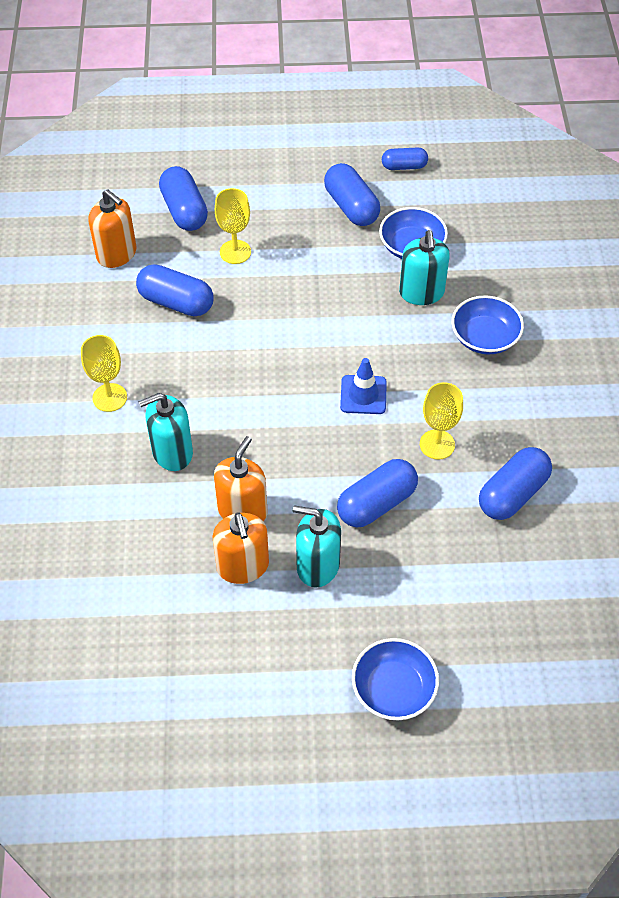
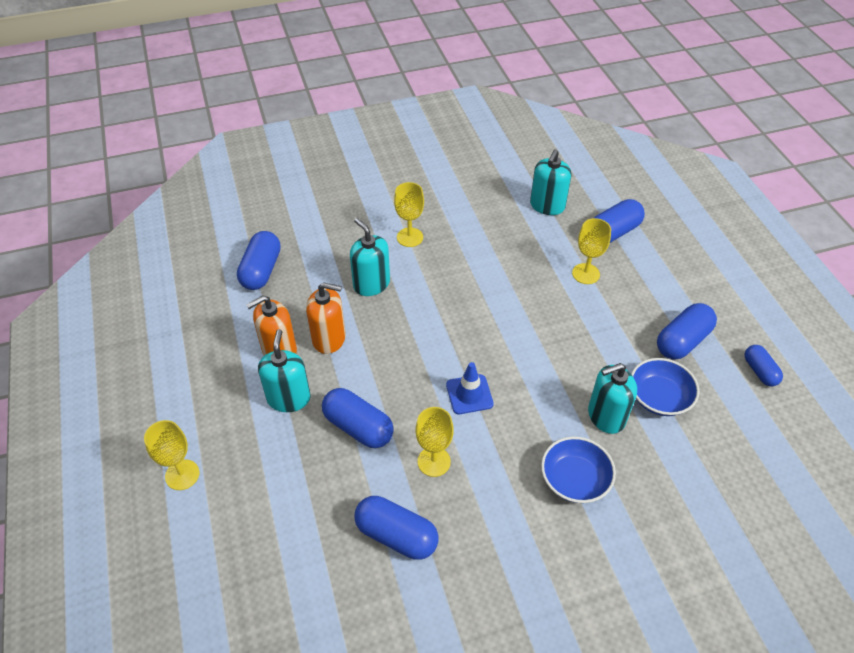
camera: 75 degrees right, 5 degrees down
(117, 254) = (547, 206): orange soap dispenser -> turquoise soap dispenser
(176, 302) = (515, 251): blue capsule -> blue capsule (261, 270)
(393, 689) = (182, 475): blue bowl -> yellow goblet

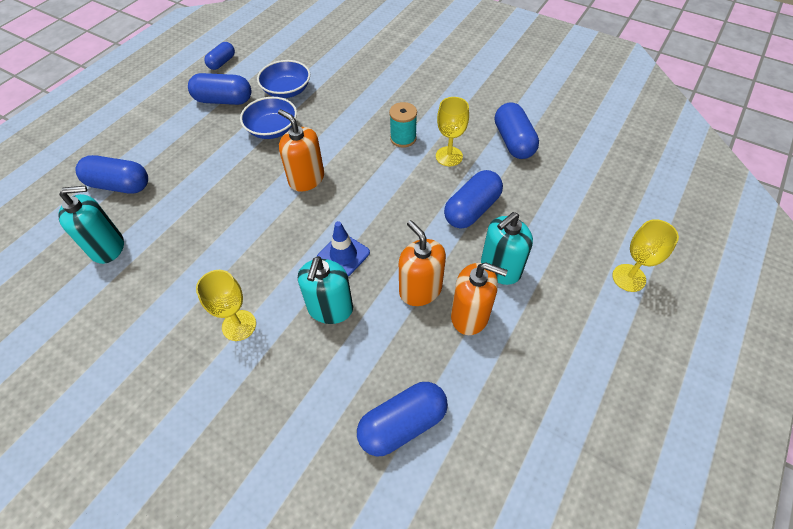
camera: 130 degrees left, 5 degrees up
(358, 427) = (471, 209): blue capsule -> blue capsule turned 45 degrees clockwise
(469, 394) = (379, 171): blue traffic cone -> blue traffic cone (343, 255)
(494, 443) = (403, 138): none -> turquoise spool
(510, 340) = (306, 179): none -> orange soap dispenser
(574, 480) = (388, 95): blue bowl -> blue bowl (272, 129)
(586, 274) = (190, 176): yellow goblet -> none
(606, 416) = (326, 104): turquoise soap dispenser -> none

